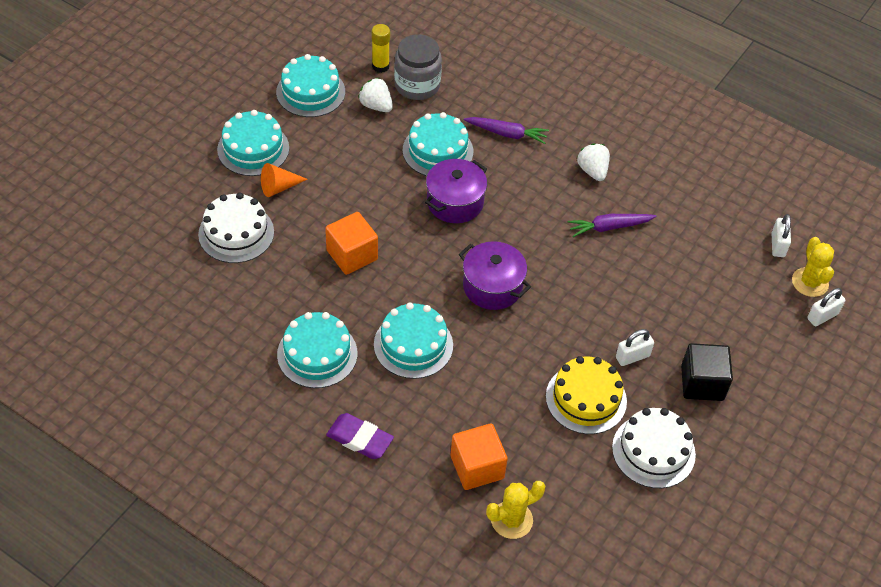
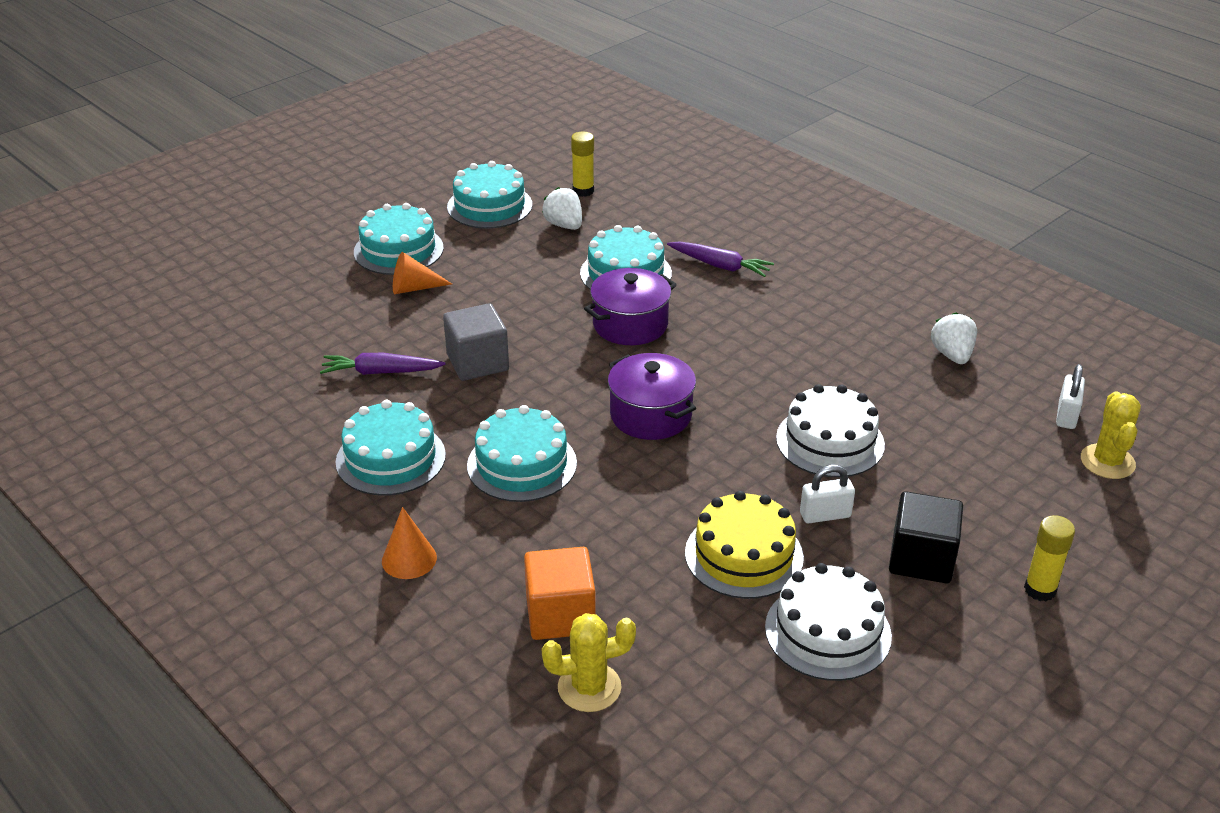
camera: 15 degrees right, 15 degrees down
(236, 233) = (342, 326): white cake -> white cake (830, 441)
(352, 255) = (477, 362): orange cube -> grey cube
(360, 439) = (409, 559): purple eraser -> orange cone
(417, 85) = (622, 211): grey jar -> none
(592, 171) = (822, 312): white strawberry -> white strawberry (952, 355)
(609, 227) = (829, 371): purple carrot -> purple carrot (380, 372)
(781, 396) = (1040, 590): none -> yellow glue stick
(822, 316) = (1120, 503): white padlock -> none

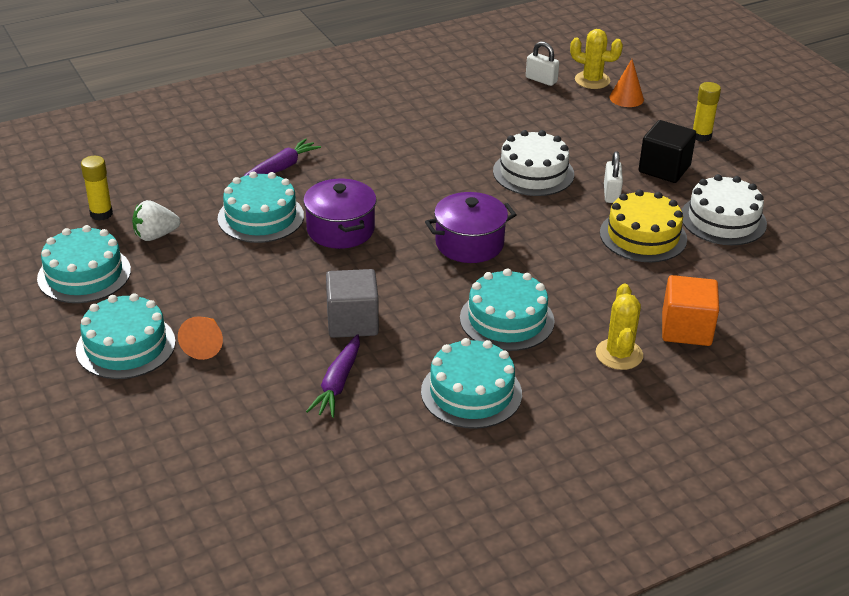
camera: 75 degrees left, 0 degrees up
(409, 559) = (606, 398): orange cone -> orange cone (626, 98)
(589, 687) = (760, 328): yellow cactus -> yellow cactus (619, 354)
(952, 355) = (456, 101): white strawberry -> none

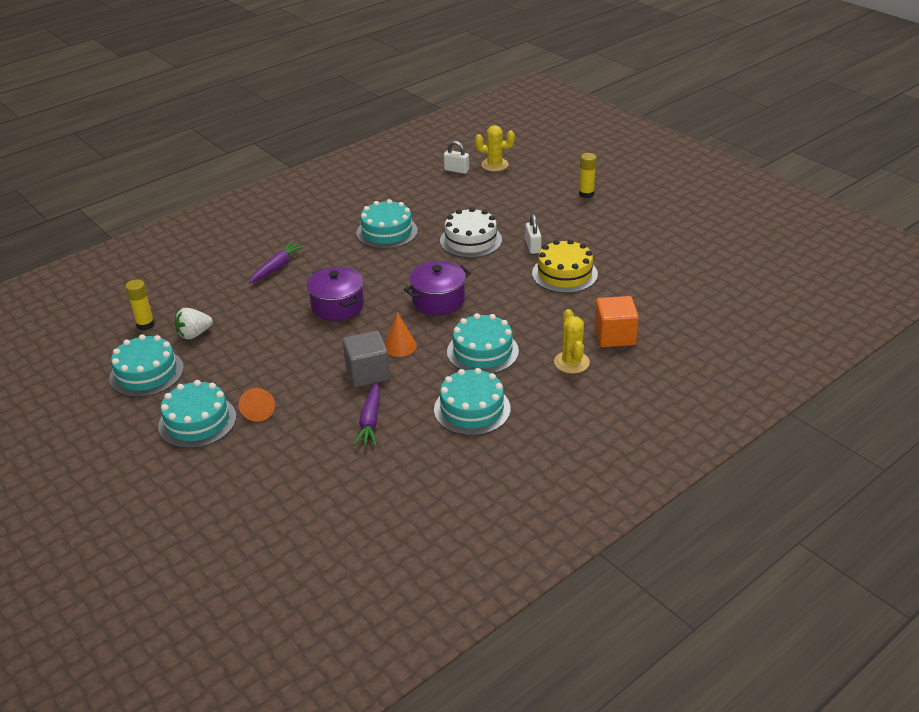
camera: 10 degrees left, 0 degrees up
(260, 217) = (273, 307): turquoise cake -> turquoise cake (387, 232)
(626, 98) = (524, 174): orange cone -> orange cone (400, 346)
(664, 169) = (566, 222): black cube -> none
(723, 220) = (619, 253): white cake -> none

